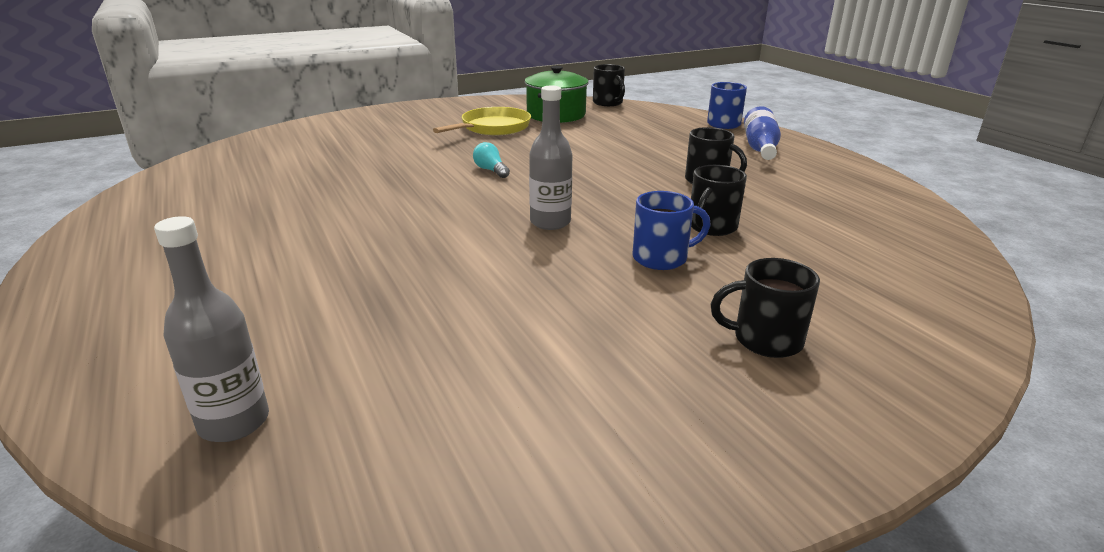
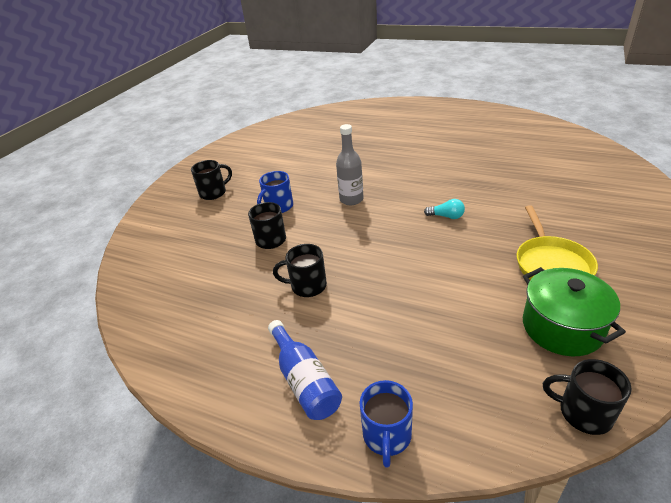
camera: 145 degrees right, 10 degrees up
(234, 422) = (331, 116): grey bottle -> none

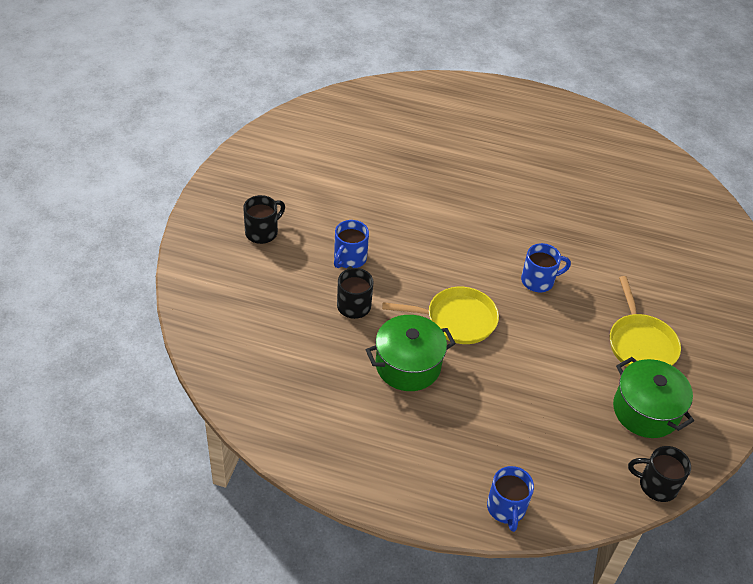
camera: 15 degrees left, 10 degrees up
(305, 380) = (428, 463): blue bottle -> none
(307, 286) = (408, 365): black mug -> green pot
(351, 199) = (432, 251): grey bottle -> none
(363, 248) = (456, 319): none -> yellow pan
(446, 216) = (538, 281): turquoise light bulb -> blue mug

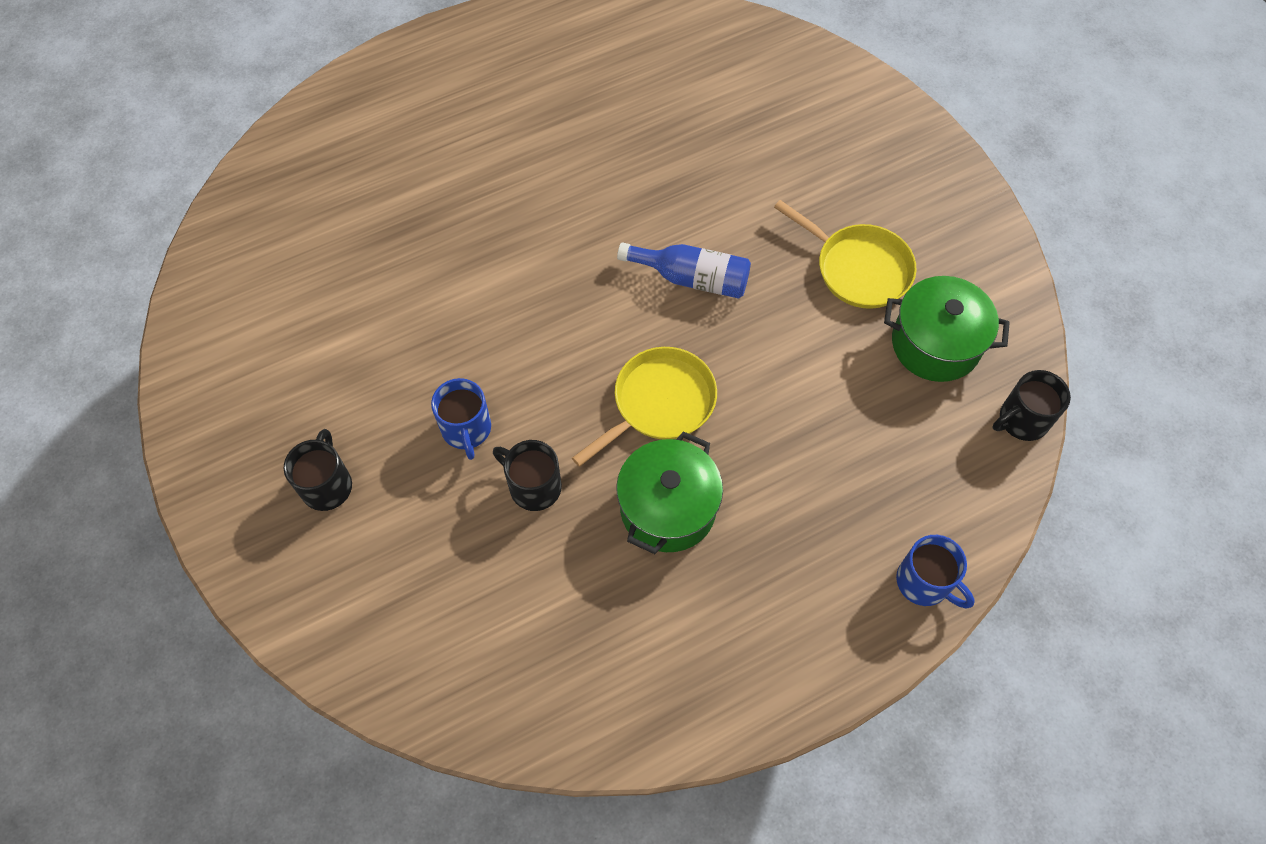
camera: 40 degrees left, 15 degrees up
(538, 281) = (692, 278): blue mug -> blue bottle

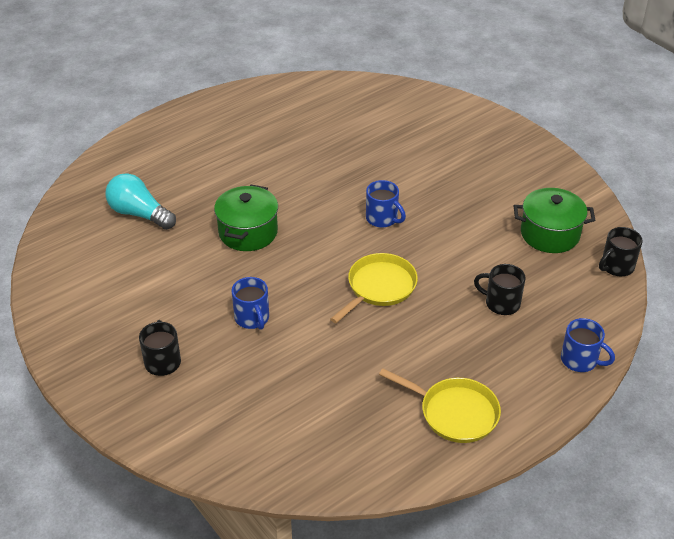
camera: 10 degrees left, 20 degrees down
(345, 218) = (139, 214): none -> turquoise light bulb
(533, 486) = (306, 343): black mug -> black mug (501, 303)
(668, 508) = (400, 343): green pot -> green pot (248, 232)
(692, 278) = (382, 218): blue bottle -> blue mug
(858, 268) = (489, 201): yellow pan -> yellow pan (454, 413)

